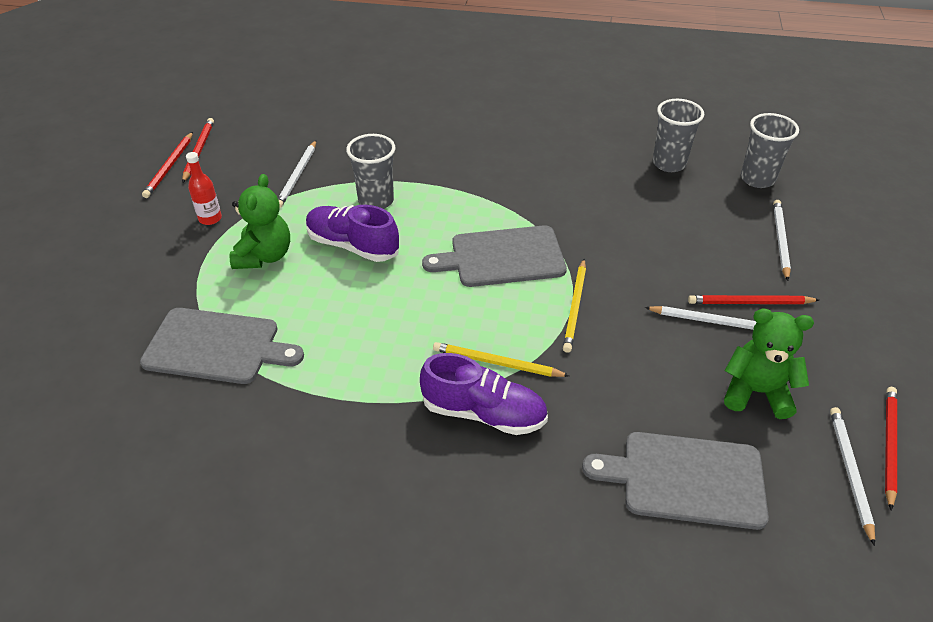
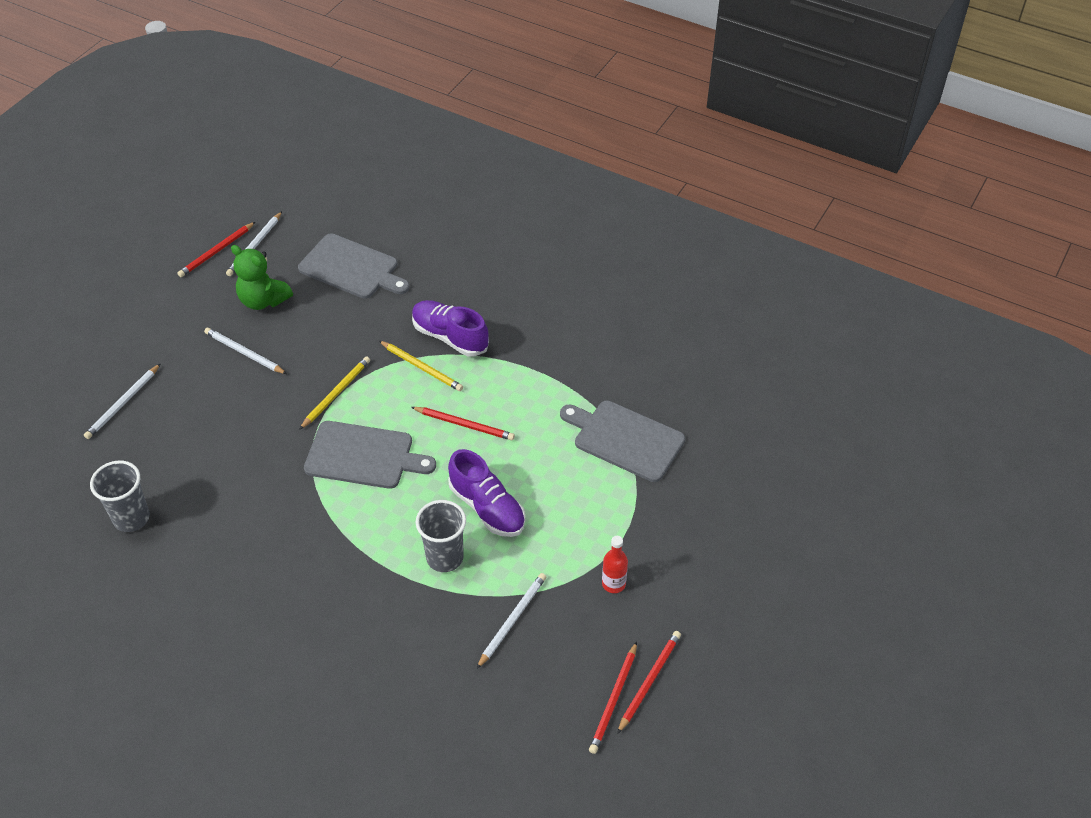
camera: 160 degrees left, 5 degrees up
(264, 256) = (570, 519): green teddy bear -> none
(750, 303) = (204, 359): red pencil -> red pencil (464, 424)
(757, 179) = (70, 472): grey cup -> none

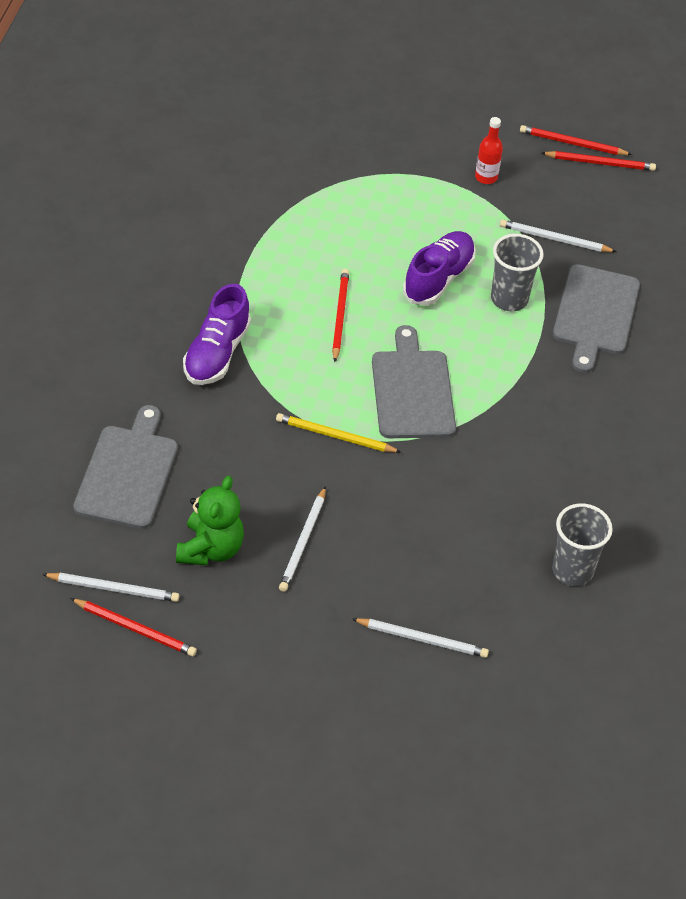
camera: 110 degrees left, 0 degrees up
(421, 367) = (271, 369): yellow pencil -> none
(625, 439) = (314, 190): grey cutting board -> grey cutting board (595, 314)

